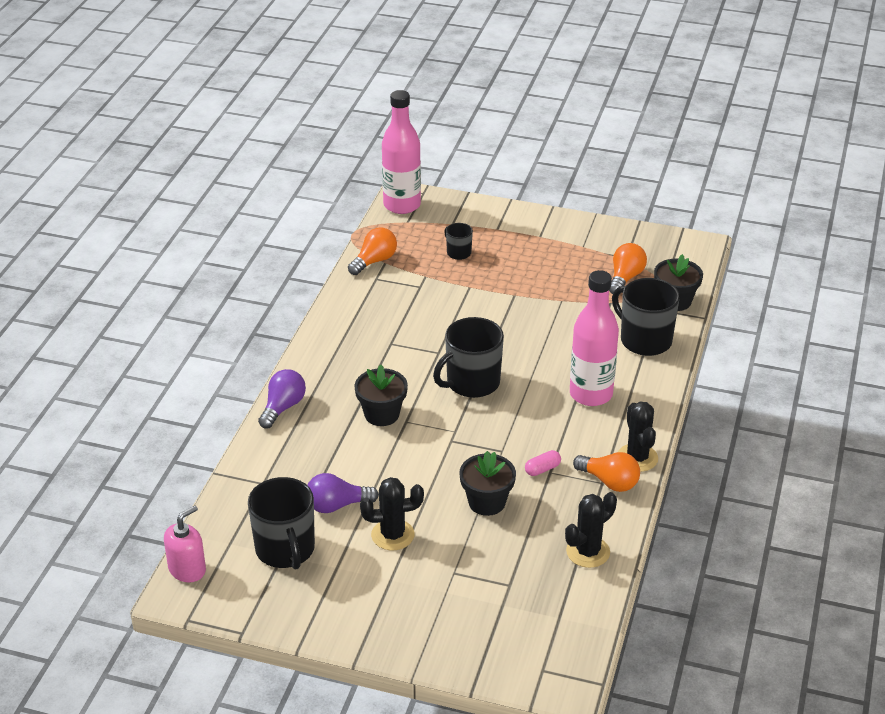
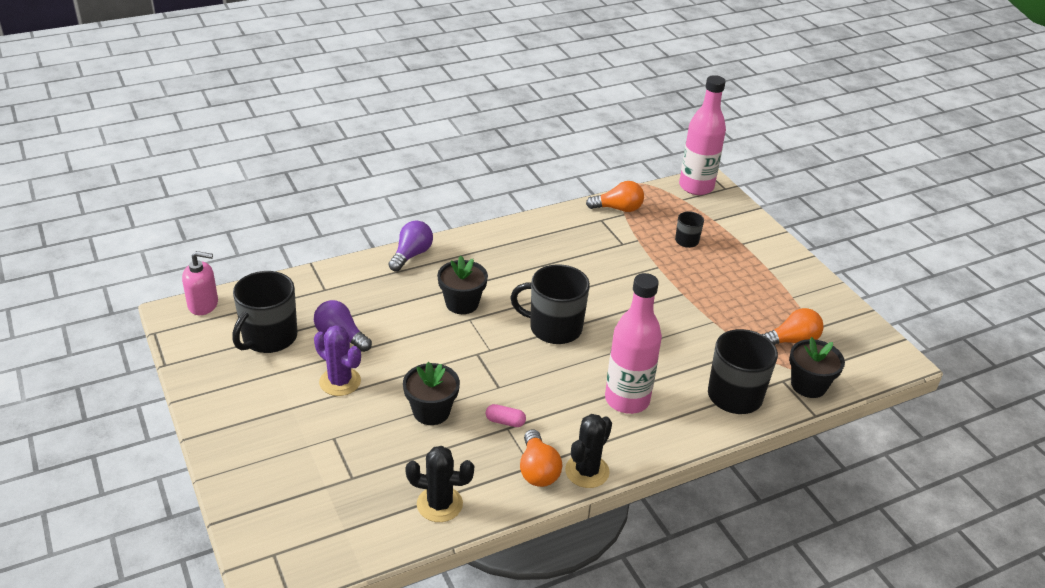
camera: 45 degrees right, 0 degrees up
(283, 407) = (411, 255): purple light bulb -> purple light bulb turned 45 degrees counterclockwise
(392, 535) = (340, 382): black cactus -> purple cactus

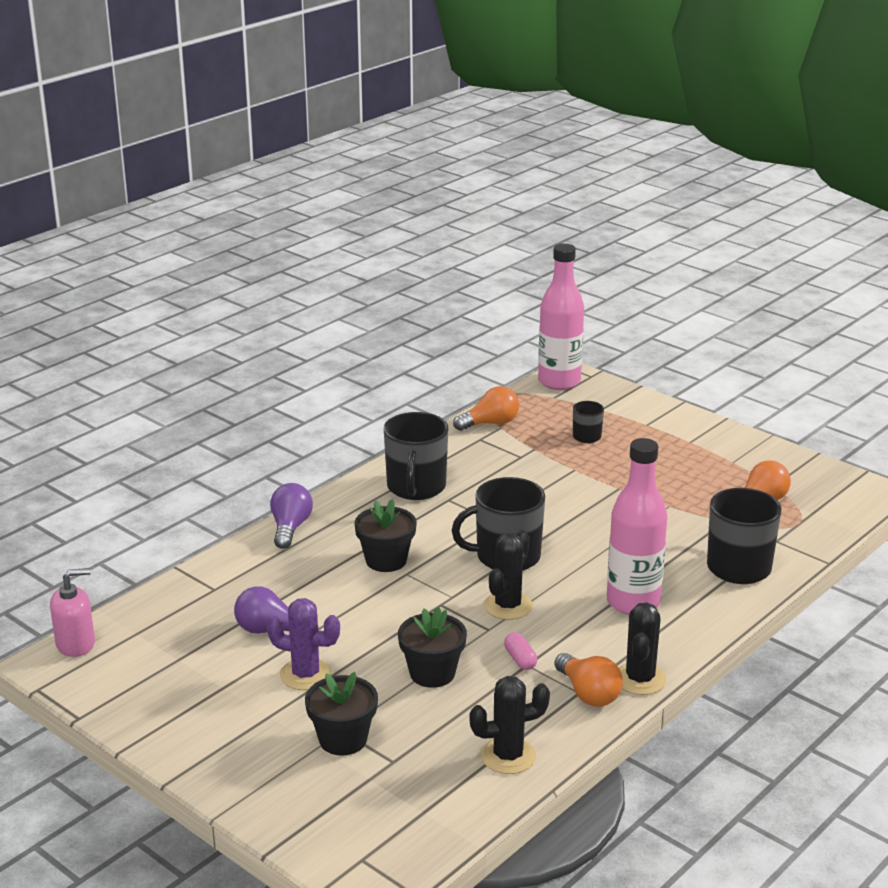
camera: 20 degrees left, 10 degrees down
(269, 337) = (185, 655): black mug -> black mug (416, 487)
(505, 421) = (520, 659): pink capsule -> pink capsule turned 75 degrees clockwise
(527, 371) = (508, 606): none -> black cactus
(808, 385) = (803, 538): black flower pot -> black flower pot (343, 739)

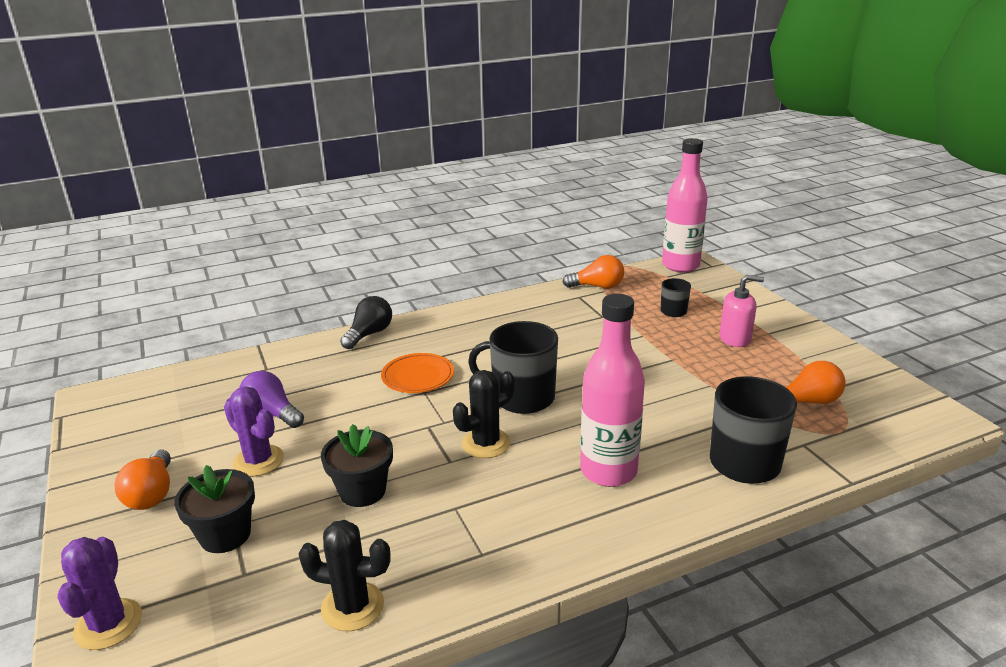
camera: 25 degrees right, 0 degrees up
(76, 644) = (127, 387): pink soap dispenser -> pink soap dispenser (735, 338)
(290, 528) = (369, 334): purple light bulb -> black light bulb
(315, 827) = (108, 624): none -> purple cactus
(386, 560) = (418, 377): black flower pot -> orange plate
(416, 487) = (495, 323): black mug -> none
(520, 659) = (453, 500): pink capsule -> none
(588, 693) = (490, 559): orange light bulb -> orange light bulb (152, 494)
(640, 679) = (555, 558): black cactus -> none

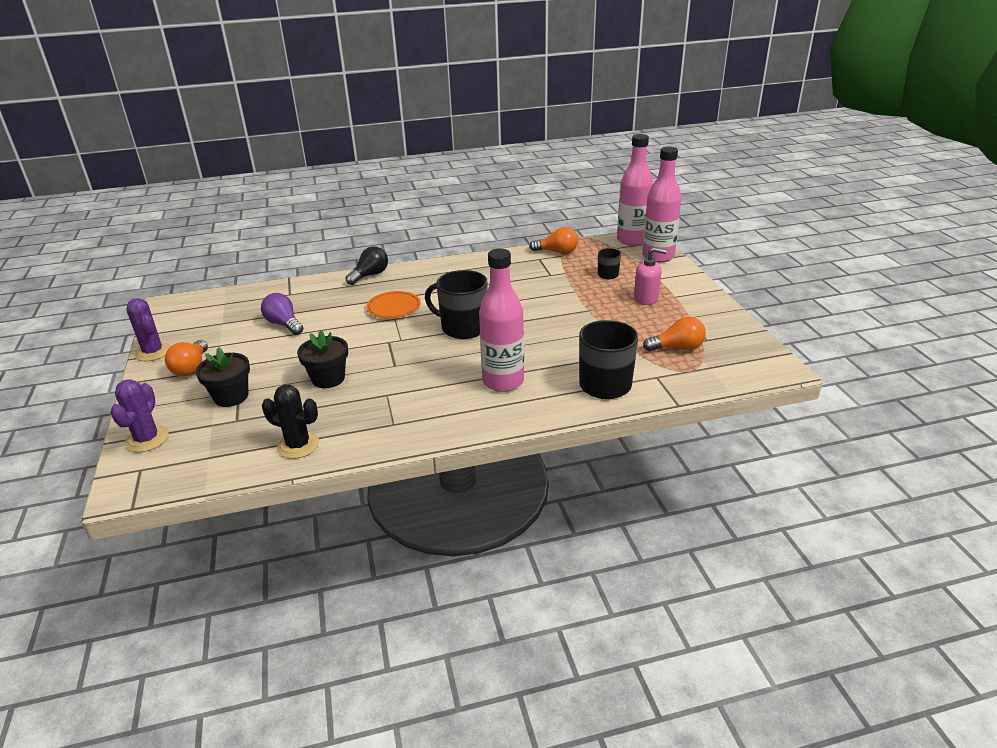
camera: 10 degrees right, 5 degrees up
(258, 461) = (265, 354): purple cactus -> purple cactus (153, 352)
(486, 443) = (424, 356): black cactus -> none
(721, 284) = (658, 256): none -> pink bottle

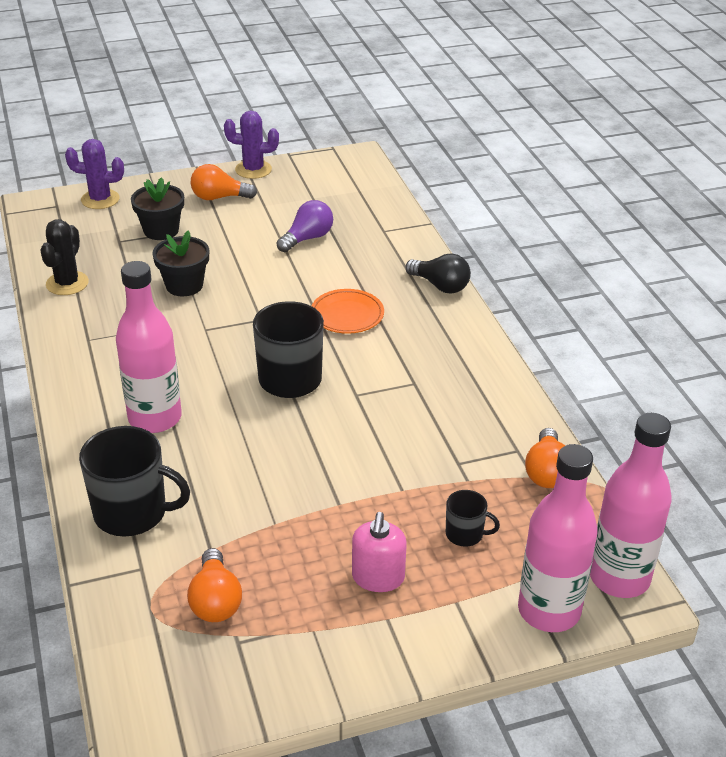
camera: 85 degrees right, 5 degrees up
(153, 352) = (253, 170): purple cactus -> purple cactus turned 45 degrees clockwise

